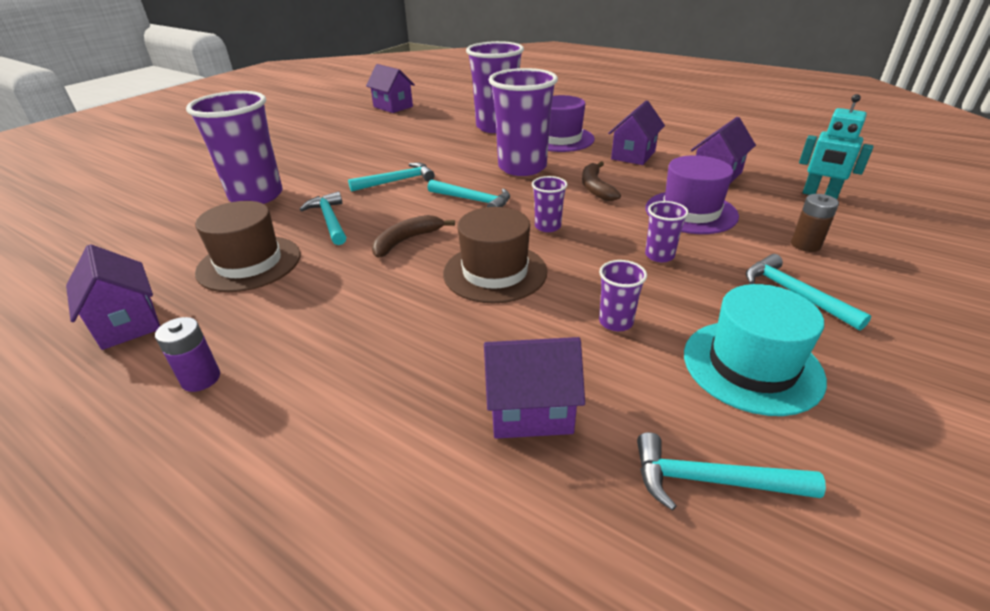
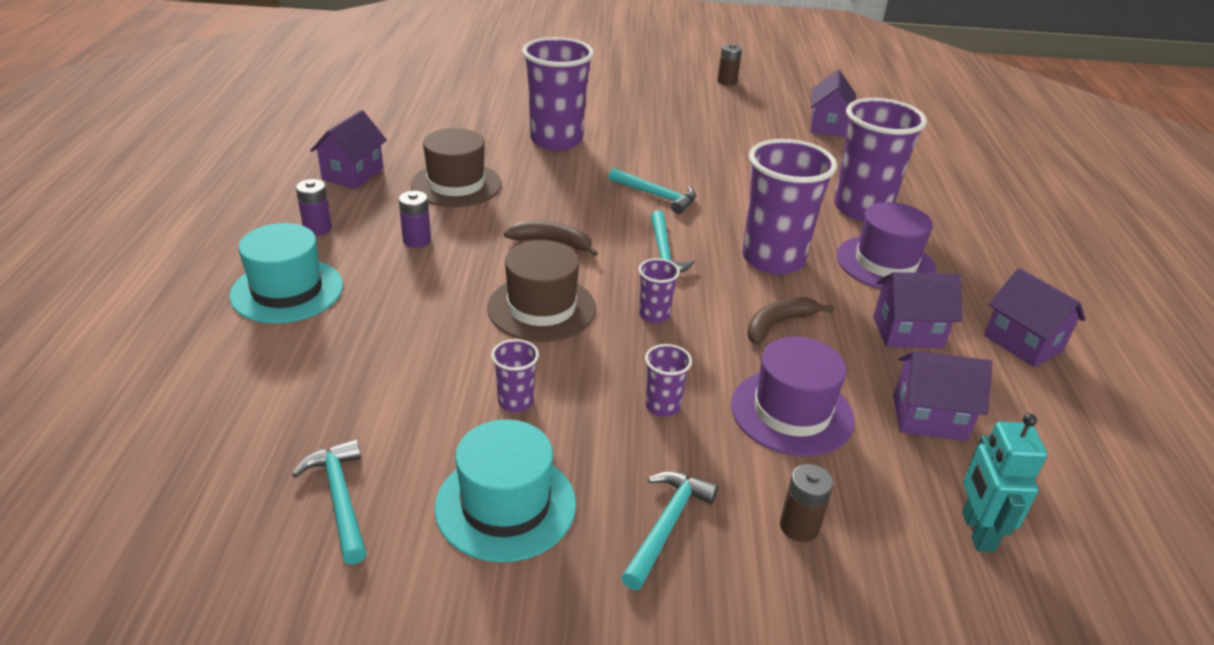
camera: 55 degrees right, 0 degrees up
(287, 115) = (727, 81): none -> brown battery
(299, 437) = (287, 290): none -> turquoise hat
(314, 312) = (417, 240): none -> purple battery
(330, 220) = (551, 191): turquoise hammer -> none
(530, 411) = (367, 384): purple house -> purple house (1023, 343)

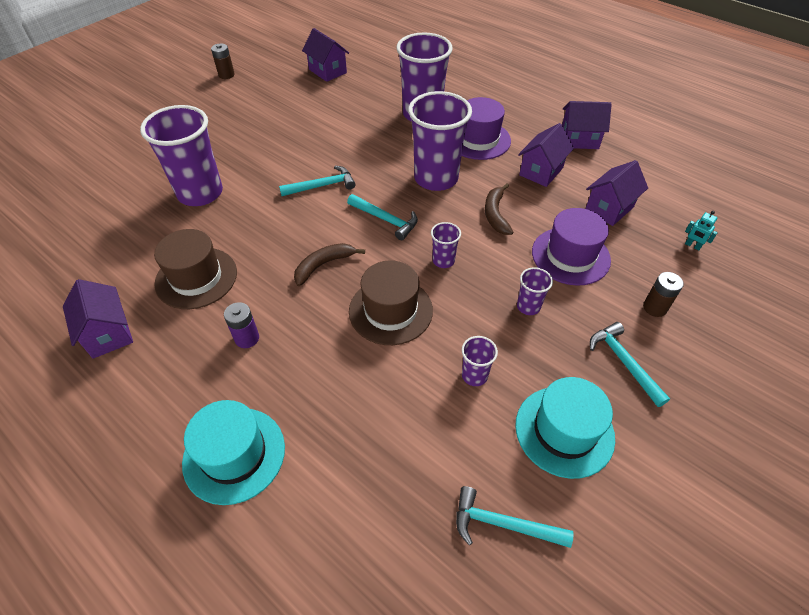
camera: 50 degrees left, 15 degrees up
(317, 229) = (165, 394): purple battery -> none
(977, 531) = (692, 246): turquoise robot -> turquoise robot, size x0.53

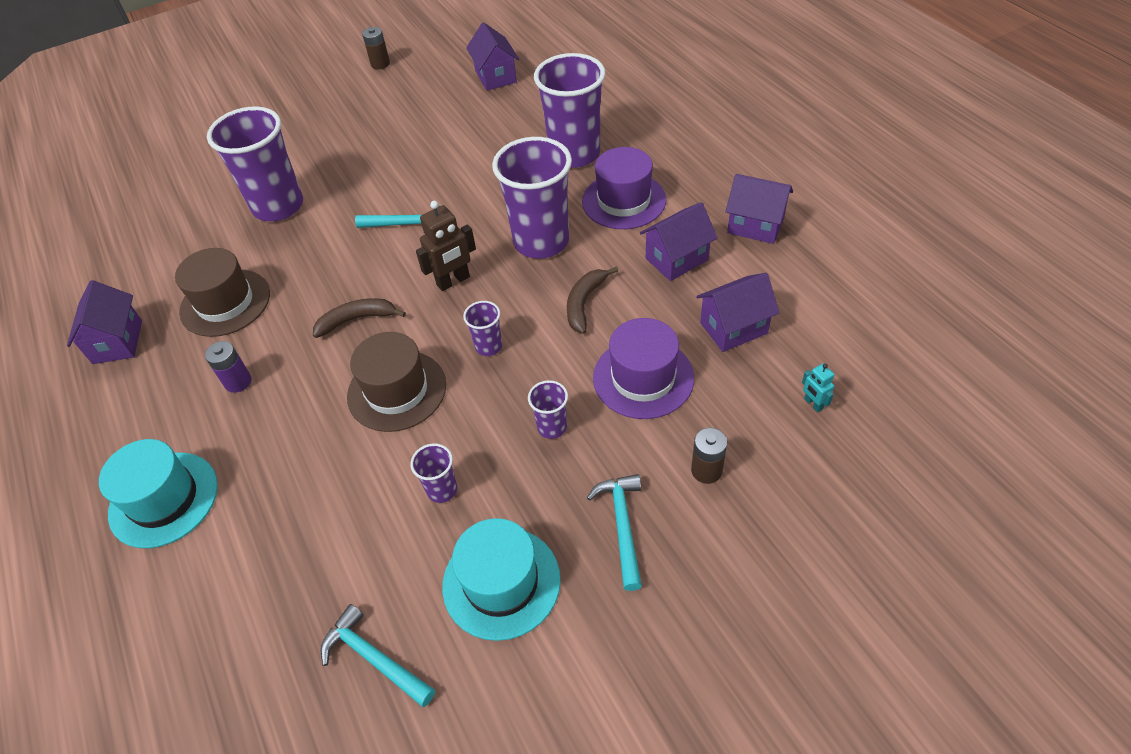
camera: 25 degrees right, 0 degrees up
(385, 220) = (453, 281): turquoise hammer -> brown robot

